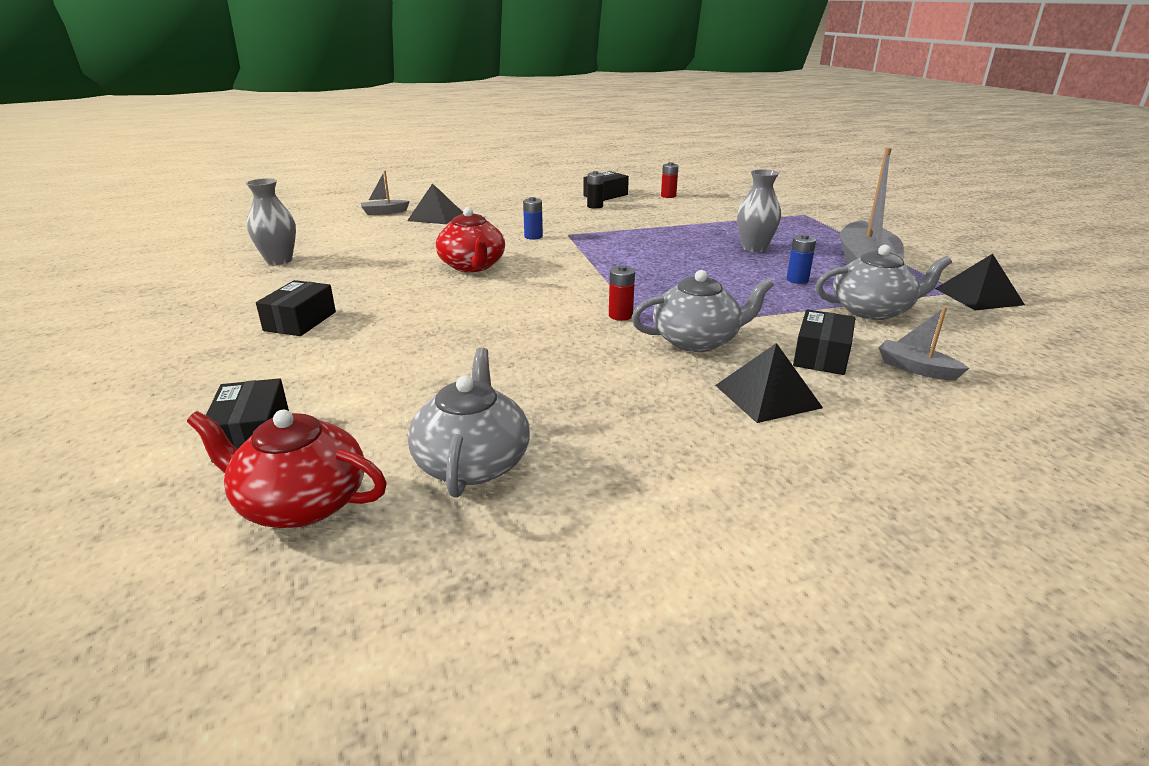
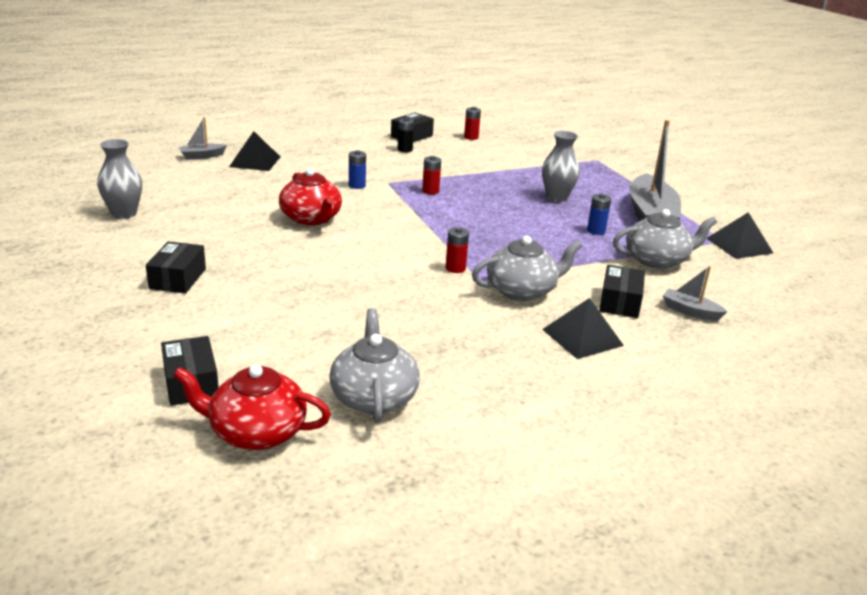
camera: 10 degrees left, 0 degrees up
(612, 241) = (430, 191): none -> red battery

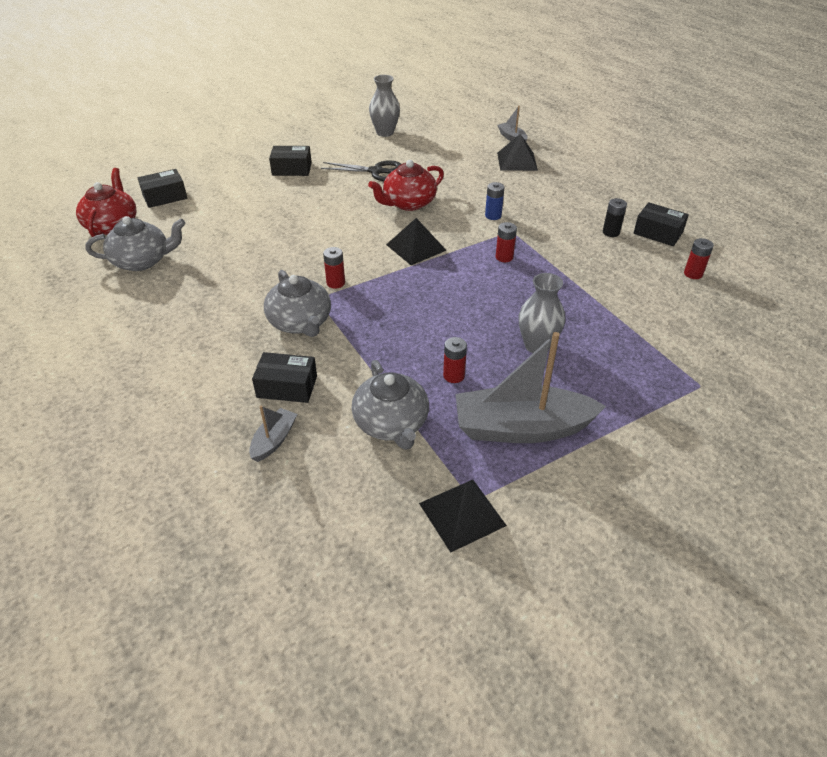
camera: 85 degrees right, 15 degrees up
(226, 228) = (376, 171): none -> black scissors
(582, 337) = (220, 359): black pyramid -> black pyramid (416, 247)
(596, 231) = (453, 375): blue battery -> red battery

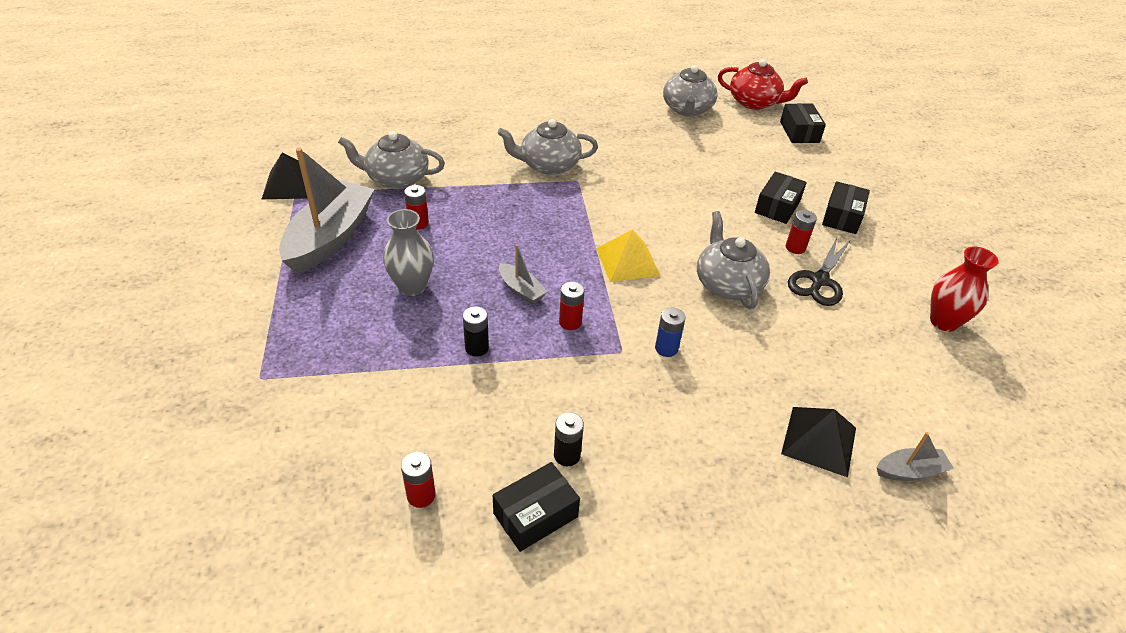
camera: 110 degrees right, 0 degrees up
(274, 440) = (428, 130): grey boat -> grey boat (521, 290)
(287, 387) = (476, 144): black box -> black box (777, 207)
(335, 283) = (594, 195): red battery -> red battery (795, 247)
(385, 132) = (943, 322): grey vase -> red vase
(408, 203) = (727, 284): red teapot -> grey teapot
(416, 247) = (627, 261): black pyramid -> yellow pyramid
(567, 290) = (476, 348): none -> black battery

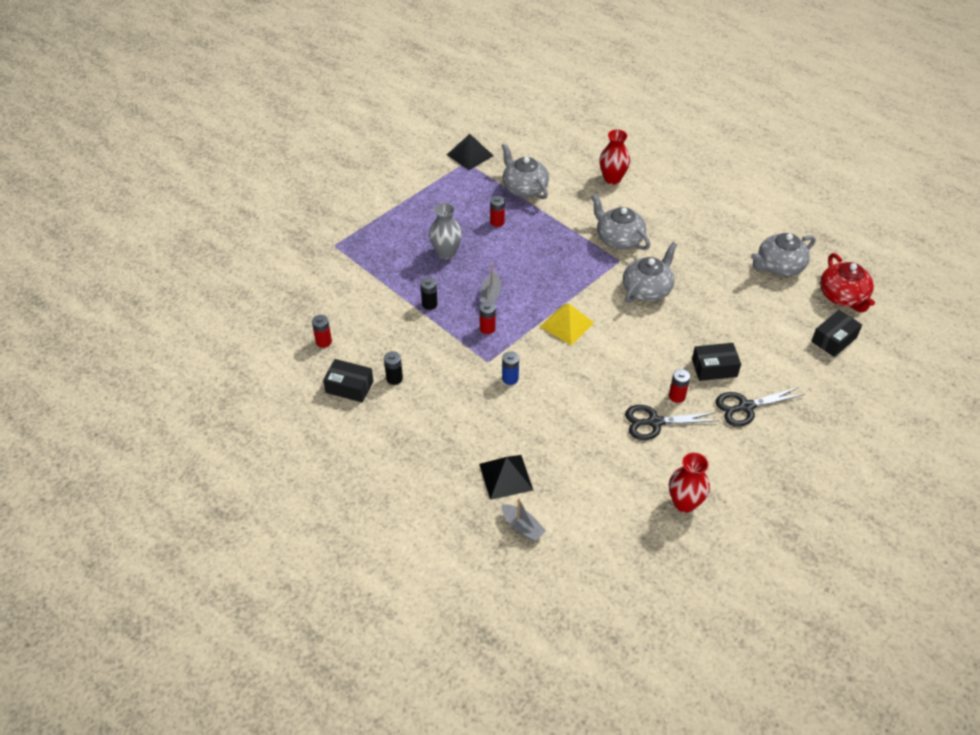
camera: 55 degrees right, 5 degrees up
(330, 238) = (447, 199): grey boat -> none
(464, 125) = (612, 179): none -> red vase
(727, 284) = (598, 379): grey teapot -> grey teapot (647, 289)
(842, 217) = (746, 407): black box -> black scissors

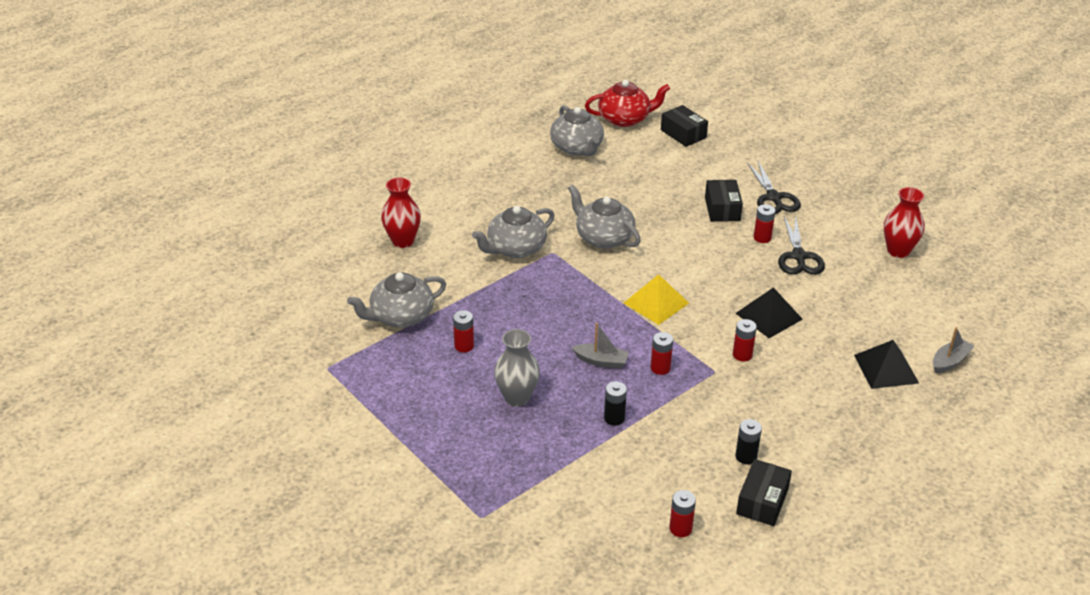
camera: 85 degrees left, 10 degrees down
(470, 155) = (312, 362): black pyramid -> black pyramid (769, 316)
(510, 378) = (742, 355): blue battery -> red battery

